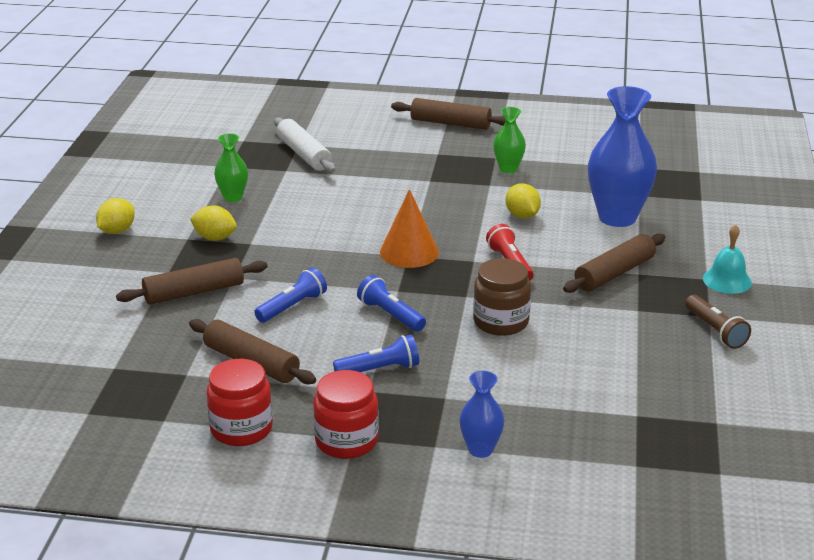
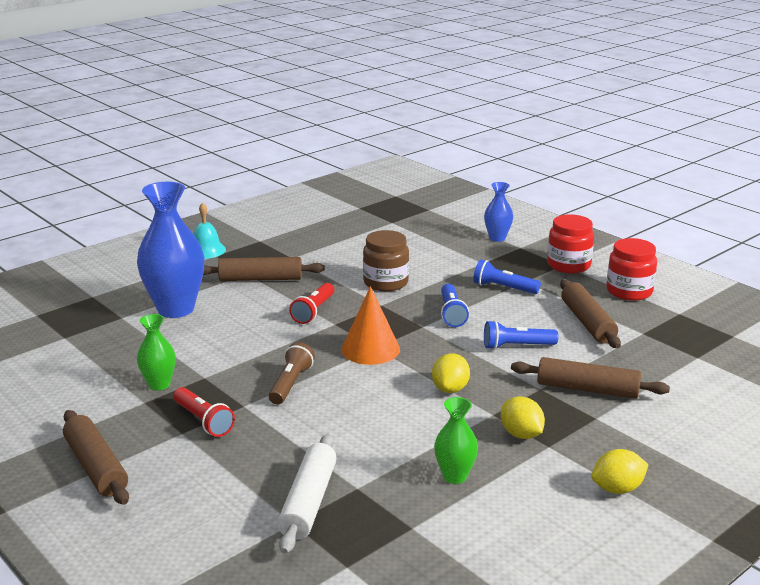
camera: 140 degrees left, 5 degrees down
(437, 163) = (203, 421): none -> red flashlight
(522, 216) = (236, 339): yellow lemon -> yellow lemon (450, 389)
(715, 331) = (274, 234): brown flashlight -> brown flashlight (291, 384)

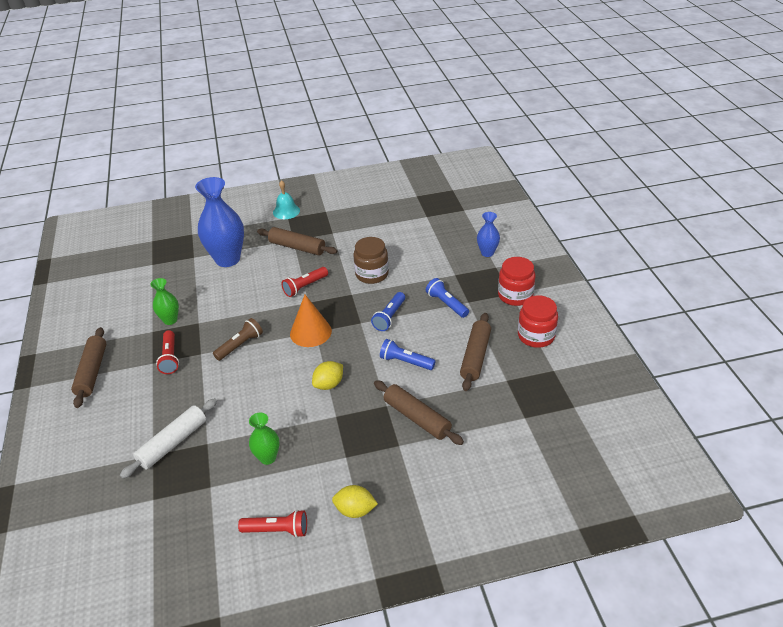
camera: 30 degrees right, 15 degrees up
(521, 434) = (337, 440): yellow lemon -> none
(548, 538) = (277, 530): none -> red flashlight

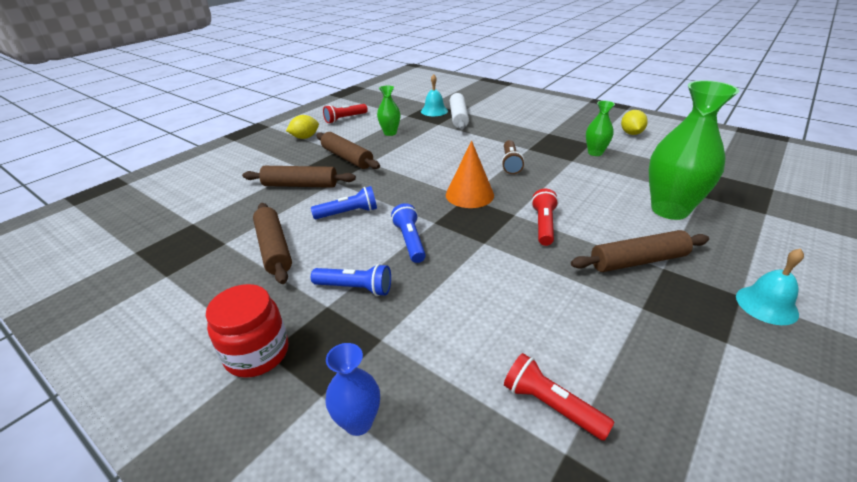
camera: 140 degrees right, 5 degrees down
(92, 372) = (573, 117): brown rolling pin -> brown rolling pin (347, 158)
(170, 358) = (543, 139): red flashlight -> red flashlight (551, 405)
(173, 476) = (434, 111): none -> turquoise bell
(227, 259) = (669, 210): blue vase -> green vase
(329, 384) = (399, 173): yellow lemon -> yellow lemon (631, 133)
(372, 274) = (495, 276): brown jar -> none
(536, 336) = (201, 305): red jar -> none

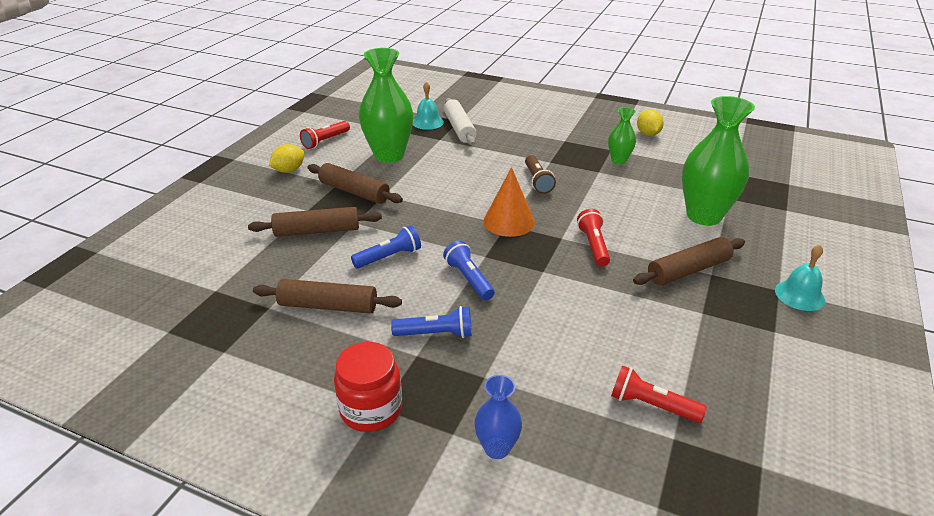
camera: 15 degrees left, 0 degrees up
(274, 248) = (328, 306): brown rolling pin -> brown rolling pin turned 45 degrees counterclockwise
(390, 133) = (389, 155): green vase -> green vase, size x1.97

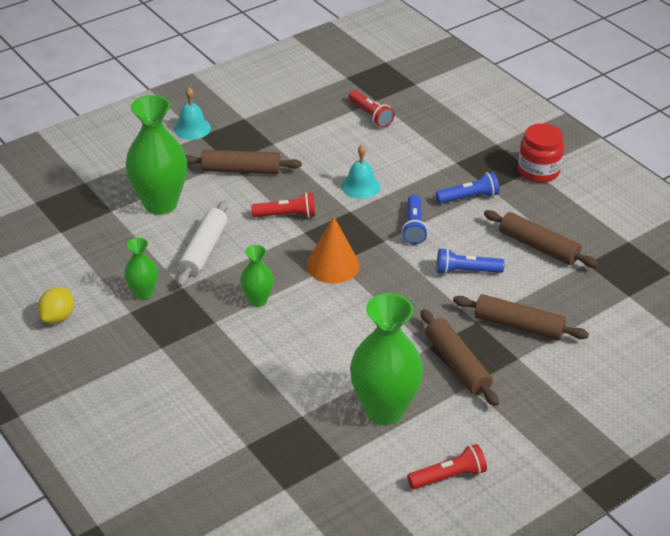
camera: 150 degrees left, 5 degrees up
(289, 170) = (517, 433): yellow lemon -> none
(427, 122) = (289, 460): turquoise bell -> turquoise bell (360, 186)
(436, 334) = (469, 197): blue flashlight -> blue flashlight turned 135 degrees clockwise
(459, 128) = (260, 426): white rolling pin -> white rolling pin (203, 250)
(497, 448) = (476, 129): blue vase -> none
(537, 181) = (257, 300): brown flashlight -> green vase
(593, 245) = (286, 215): red flashlight -> red flashlight turned 120 degrees counterclockwise

